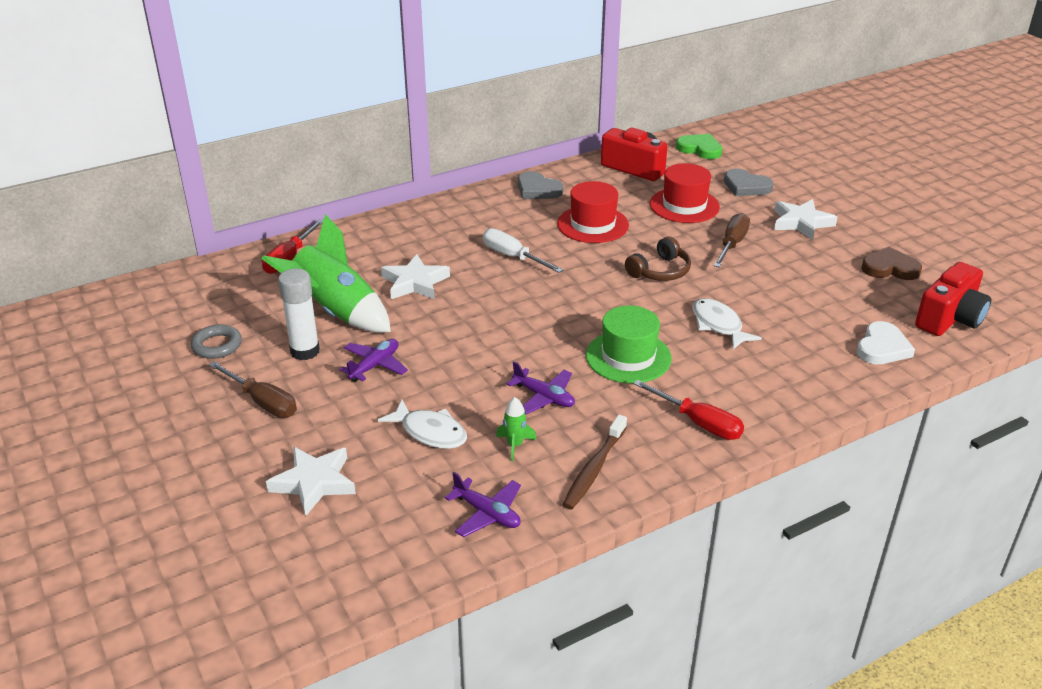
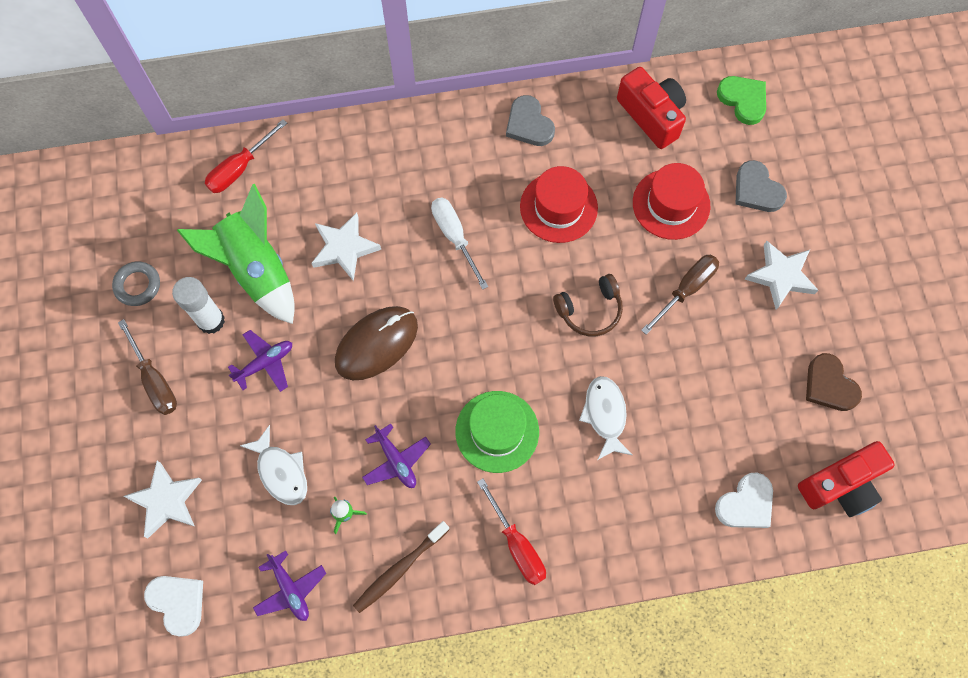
camera: 20 degrees right, 35 degrees up
(364, 557) = (178, 602): none -> white heart
(479, 330) = (376, 344): none -> brown mouse
(890, 268) = (829, 385): brown heart -> brown heart turned 150 degrees counterclockwise

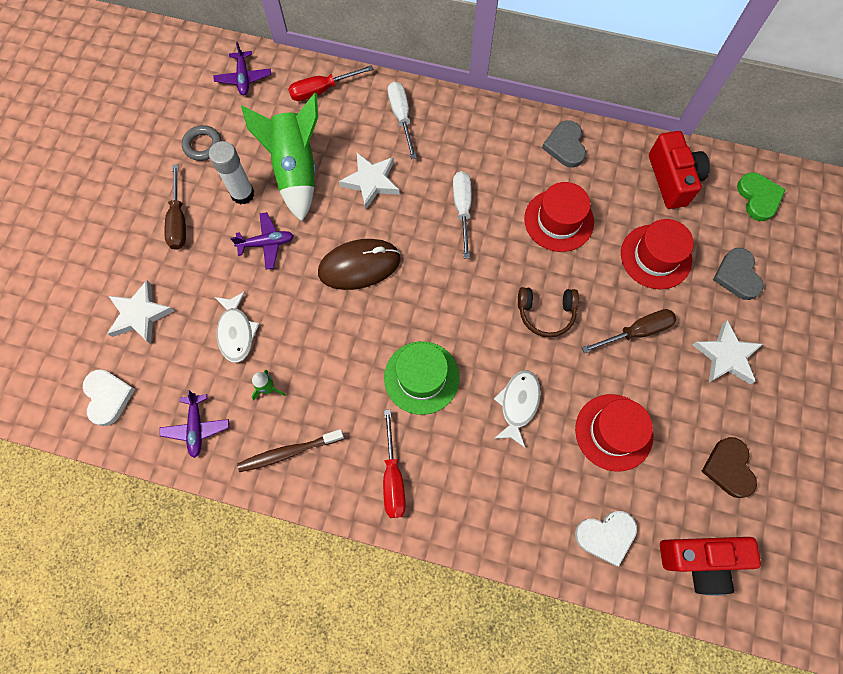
camera: 25 degrees right, 0 degrees up
(342, 163) = (401, 117): none -> white screwdriver
(396, 461) = (329, 364): purple plane -> purple plane (243, 78)
(708, 400) = (613, 432): none -> red hat

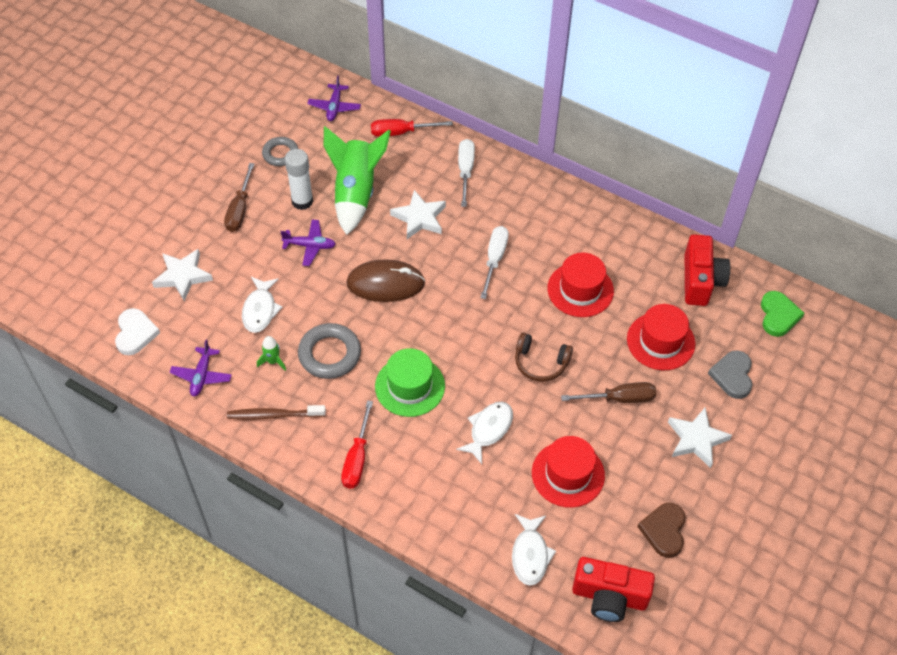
camera: 15 degrees right, 15 degrees down
(326, 363) = (329, 354): none -> grey ring
(565, 146) = (609, 229): grey heart -> none
(606, 536) = (530, 554): white heart -> white fish

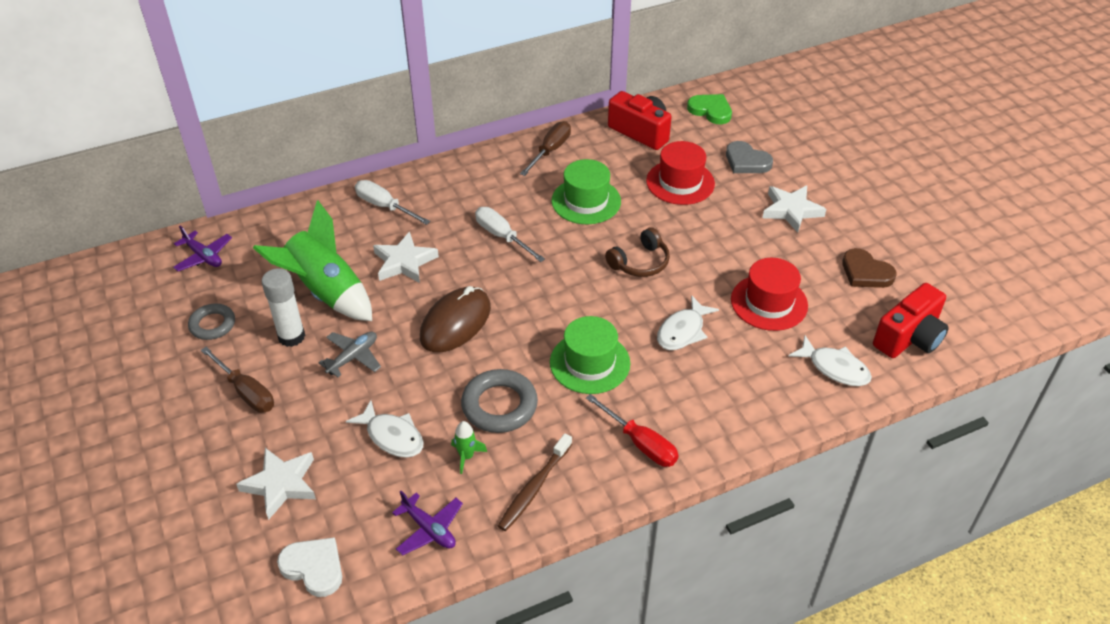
camera: 55 degrees left, 10 degrees down
(310, 246) = (353, 357): purple plane -> grey plane
(401, 132) = (291, 226): red screwdriver -> none
(488, 429) = (683, 331): white fish -> white fish turned 120 degrees counterclockwise
(580, 290) = (586, 201): red hat -> green hat
(619, 398) = (717, 234): brown screwdriver -> brown screwdriver (550, 150)

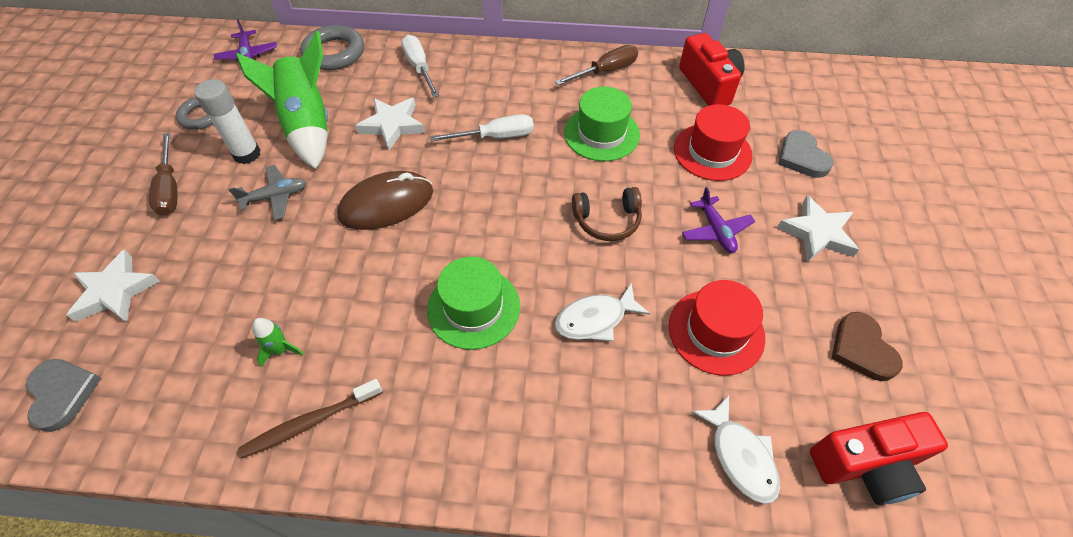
camera: 30 degrees right, 10 degrees up
(314, 568) = (62, 394): white heart -> grey heart
(392, 436) = (239, 292): white fish -> none
(429, 529) = (183, 412): purple plane -> purple plane (716, 230)
(499, 405) = (354, 310): grey ring -> grey ring (334, 53)
(502, 236) = (496, 137): white screwdriver -> white screwdriver turned 90 degrees clockwise
(640, 443) = (452, 430): red screwdriver -> none
(710, 111) = (799, 89): green heart -> none

